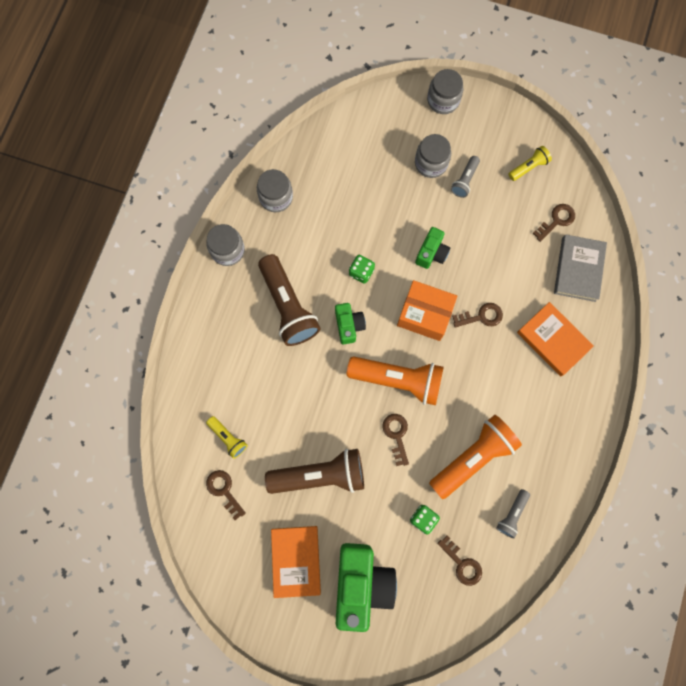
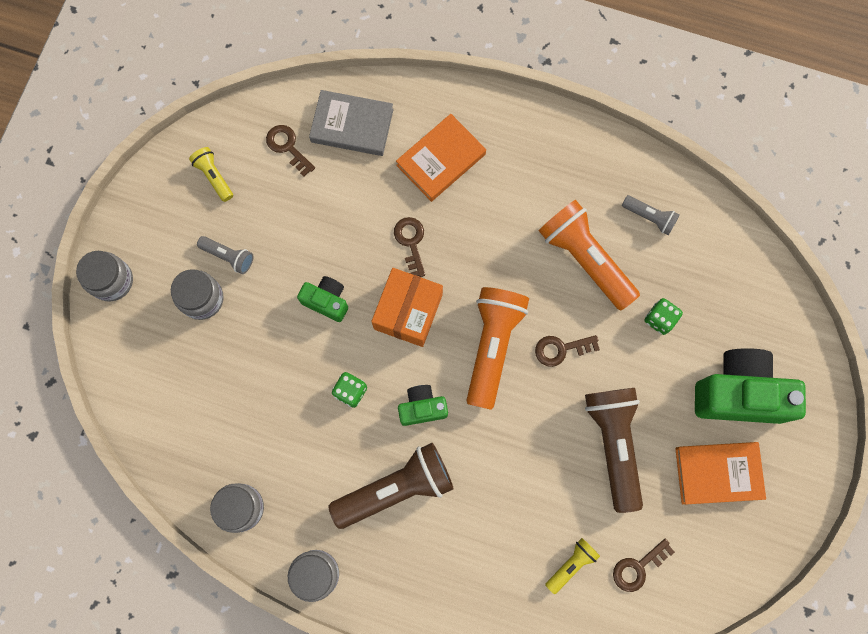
camera: 90 degrees left, 0 degrees up
(462, 564) = (709, 275): brown key -> none

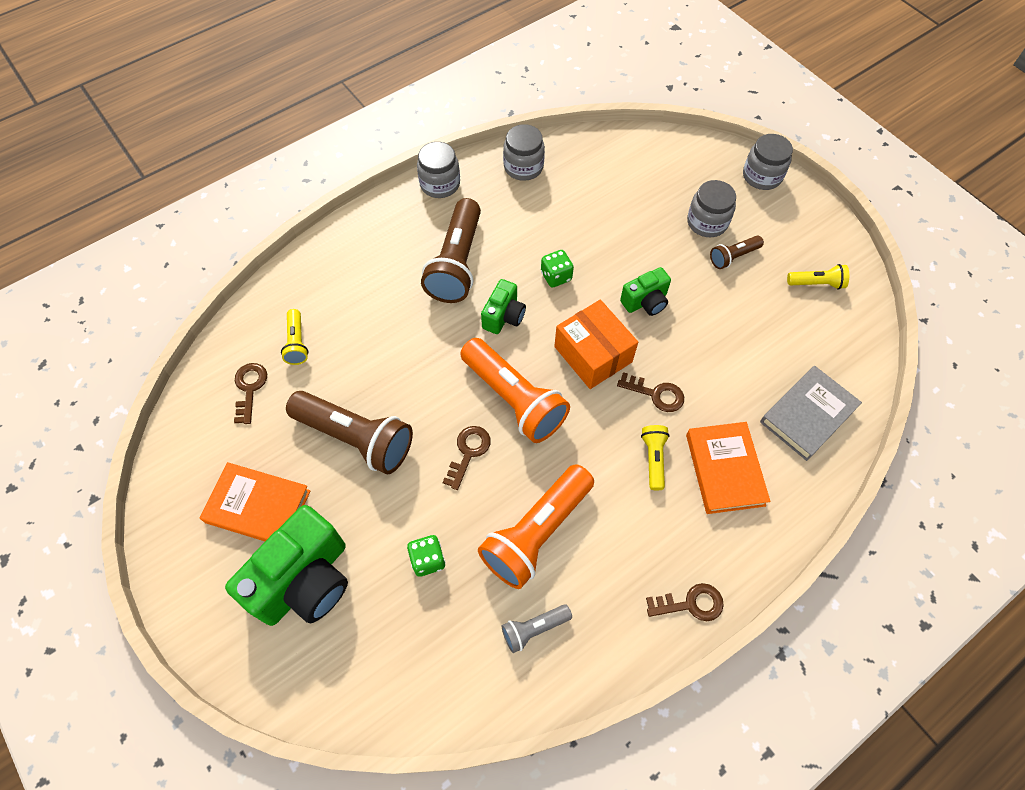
camera: 125 degrees right, 15 degrees down
(228, 256) = (733, 257): grey flashlight -> brown flashlight
(287, 147) = (815, 351): brown key -> brown key (691, 603)
(468, 213) = (653, 459): none -> yellow flashlight
(585, 258) = (536, 533): orange flashlight -> orange flashlight turned 135 degrees clockwise
(717, 473) = (258, 506): orange book -> orange book turned 75 degrees clockwise

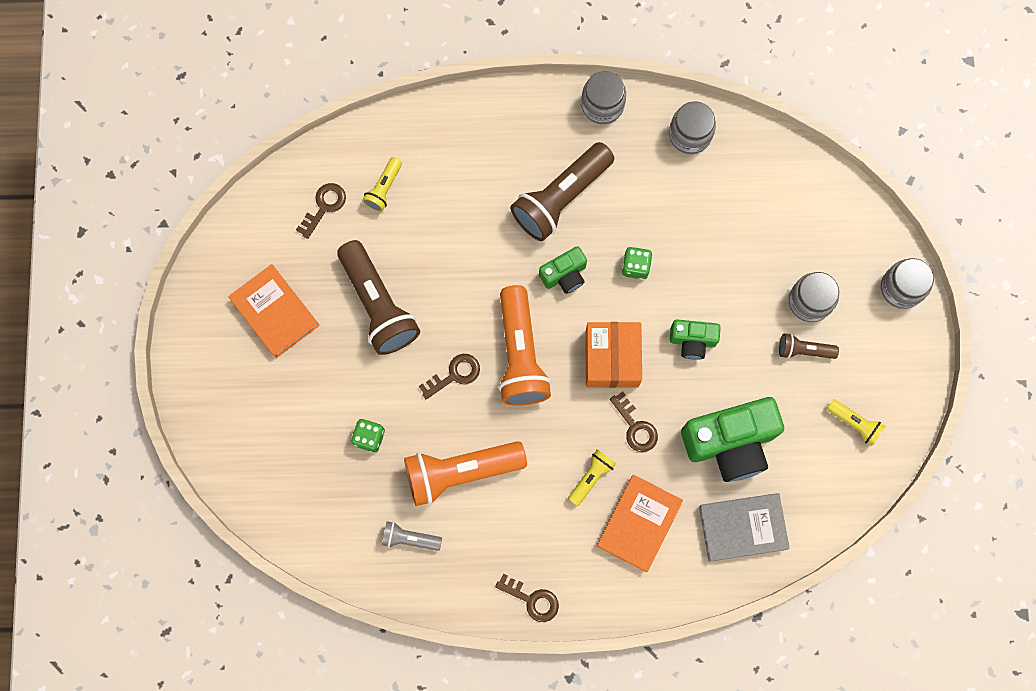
camera: 35 degrees right, 15 degrees up
(305, 580) = (275, 392): green camera -> green camera (730, 443)

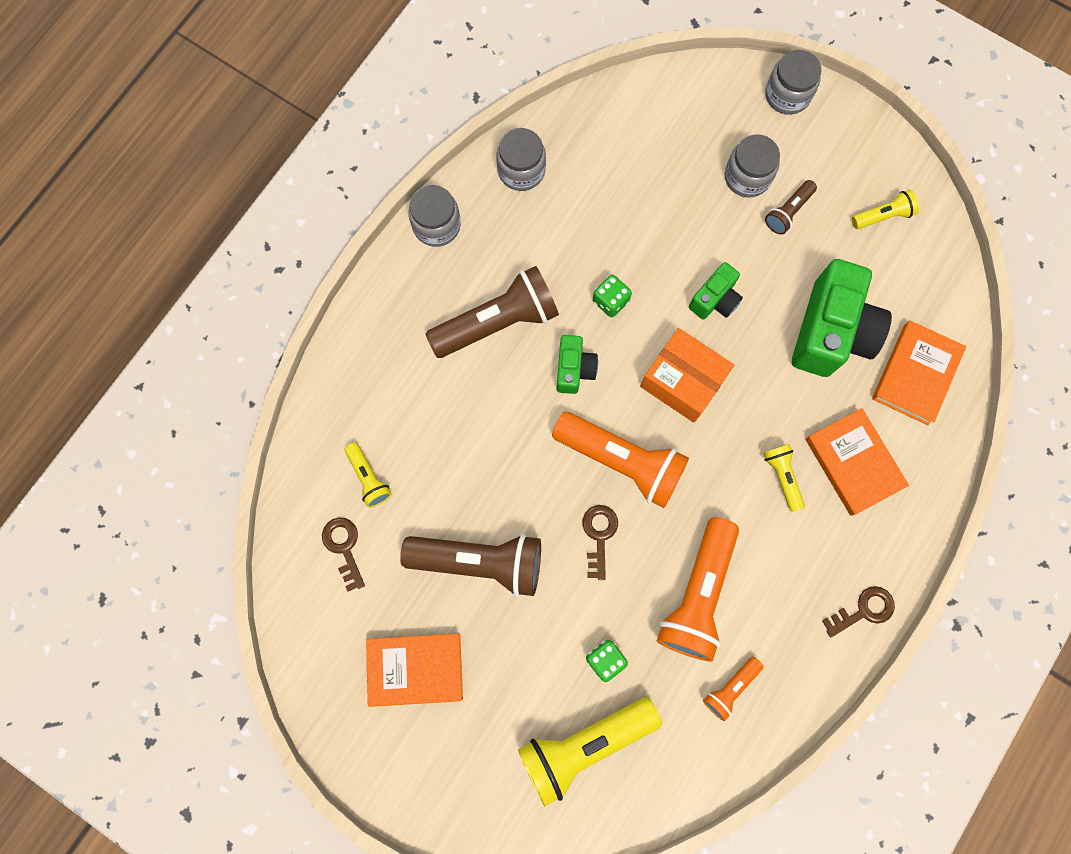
camera: 55 degrees left, 0 degrees up
(301, 461) = (584, 744): none -> yellow flashlight
(409, 538) = (730, 688): grey flashlight -> orange flashlight
(561, 198) = (498, 322): brown flashlight -> brown flashlight turned 105 degrees counterclockwise
(635, 427) = (761, 404): brown key -> none
(742, 527) = (915, 374): grey book -> orange book

